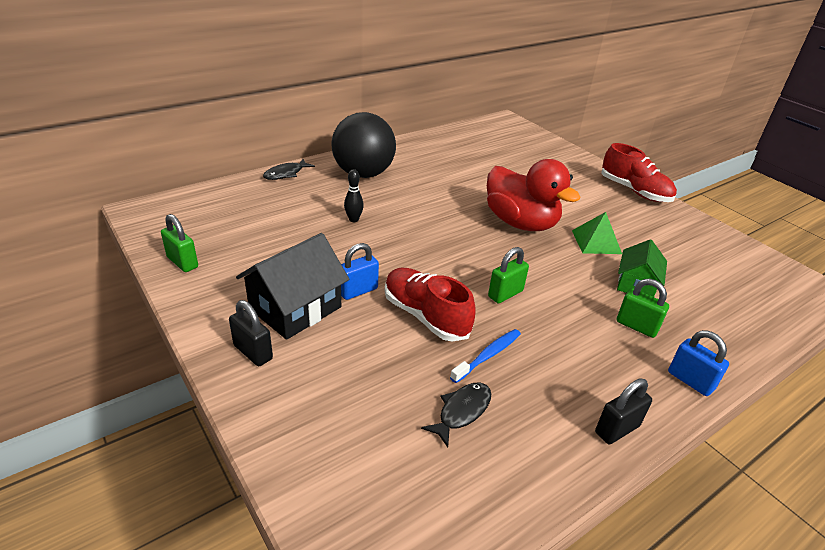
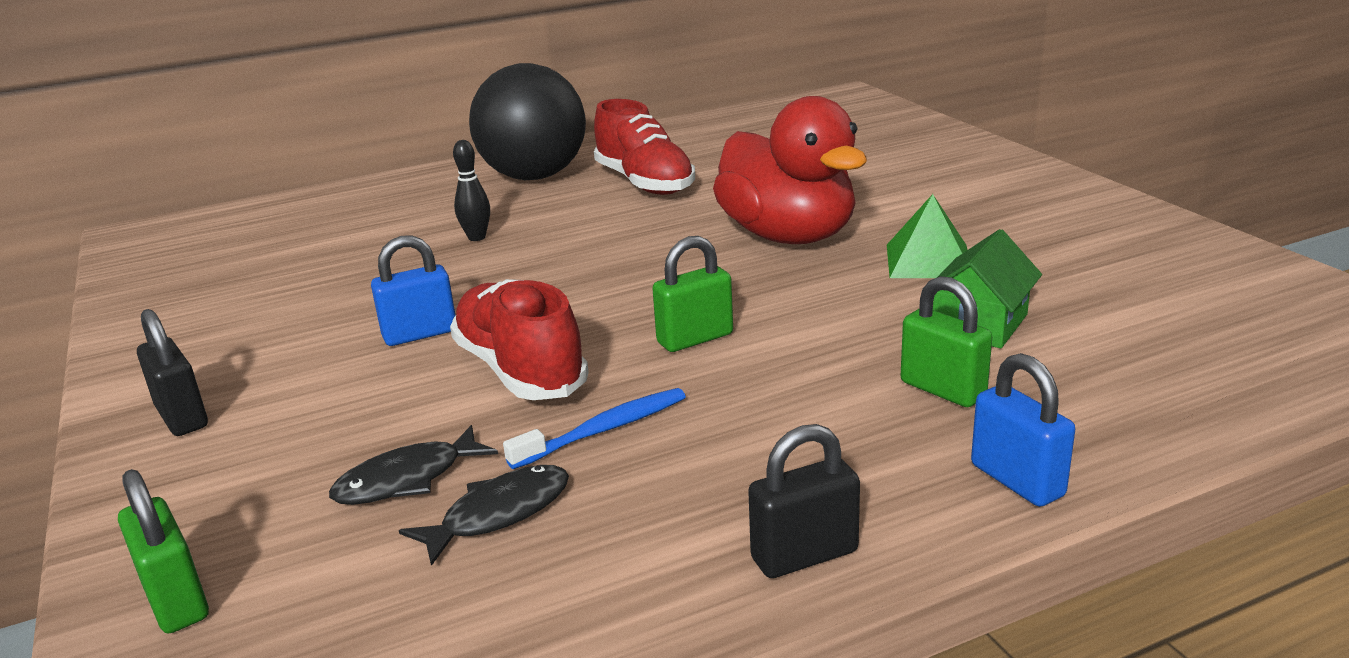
camera: 15 degrees right, 10 degrees down
(182, 262) = (153, 297): green padlock -> green padlock (176, 601)
(286, 174) = (400, 181): black fish -> black fish (407, 479)
(295, 308) = (295, 357): black house -> none
(634, 191) = (1054, 184): red shoe -> red shoe (645, 183)

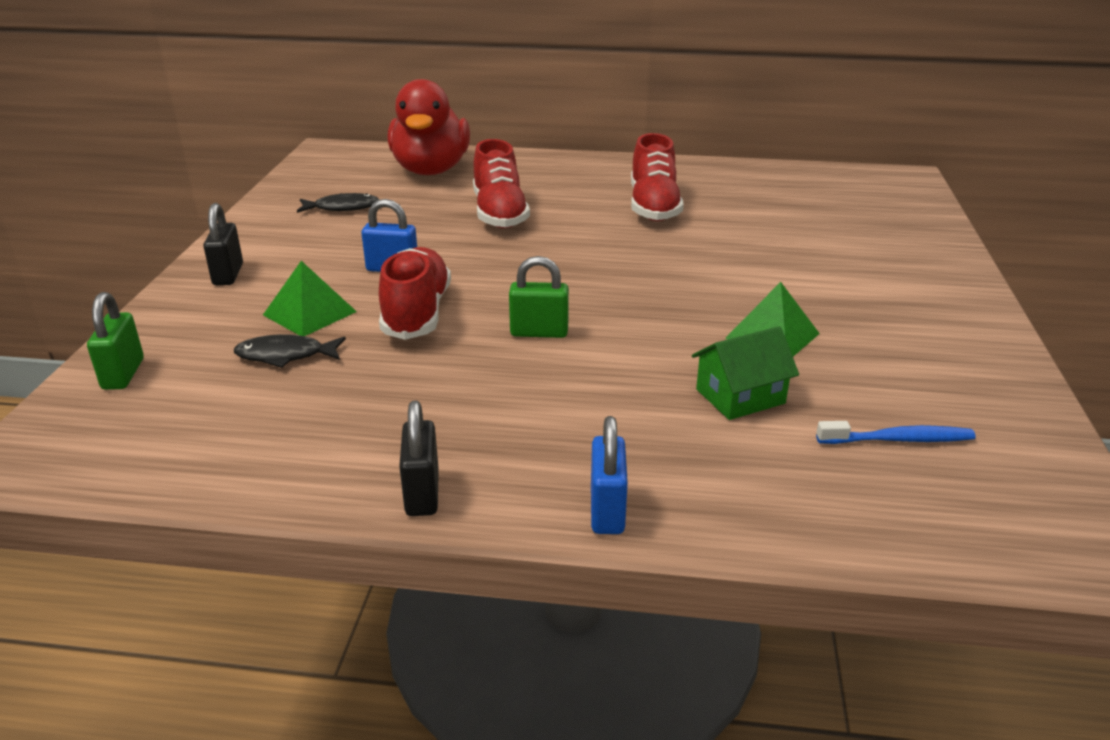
camera: 30 degrees right, 5 degrees up
(373, 419) = (309, 313): none -> green pyramid
(477, 237) = (499, 213): black bowling pin -> red shoe
(499, 514) = (304, 395): black fish -> black fish (342, 208)
(534, 177) = (588, 179): black ball -> none
(604, 430) = (414, 370): blue toothbrush -> blue toothbrush (898, 440)
(788, 236) = (697, 281): red duck -> red duck (431, 170)
(804, 555) = (422, 493): black padlock -> black padlock turned 75 degrees clockwise
(942, 390) = (646, 431): green padlock -> none

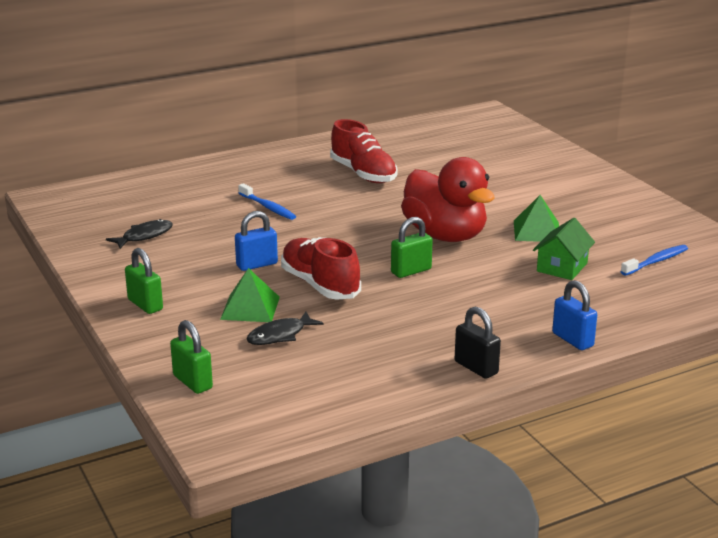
camera: 35 degrees left, 5 degrees down
(228, 274) = (145, 305): black padlock -> green padlock
(431, 170) = (163, 190): red duck -> red duck (445, 235)
(499, 213) = (268, 207): red shoe -> blue toothbrush

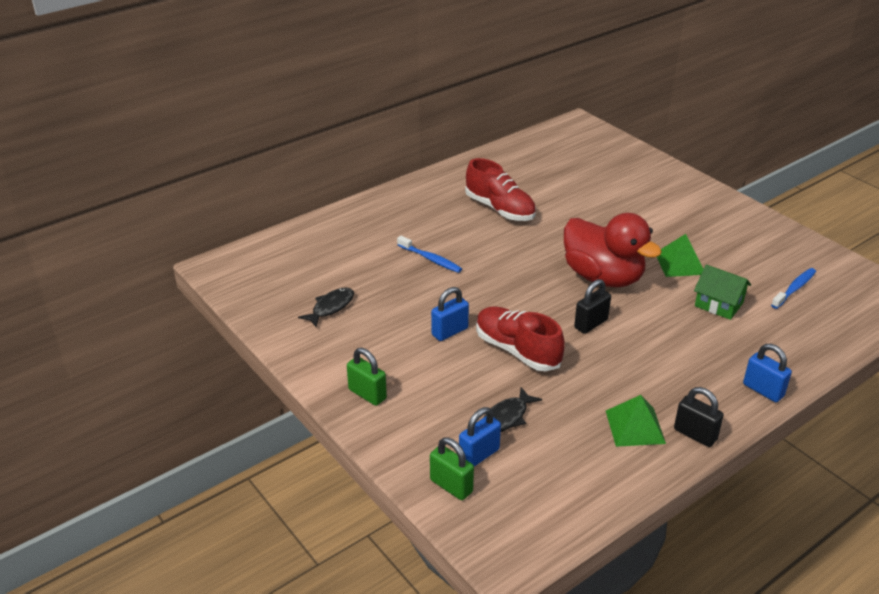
camera: 10 degrees left, 10 degrees up
(234, 361) = (479, 455): none -> blue padlock
(250, 308) = (466, 386): green pyramid -> green pyramid (635, 427)
(411, 271) = (591, 324): green padlock -> black padlock
(562, 267) = (718, 304): green house -> green house turned 75 degrees counterclockwise

